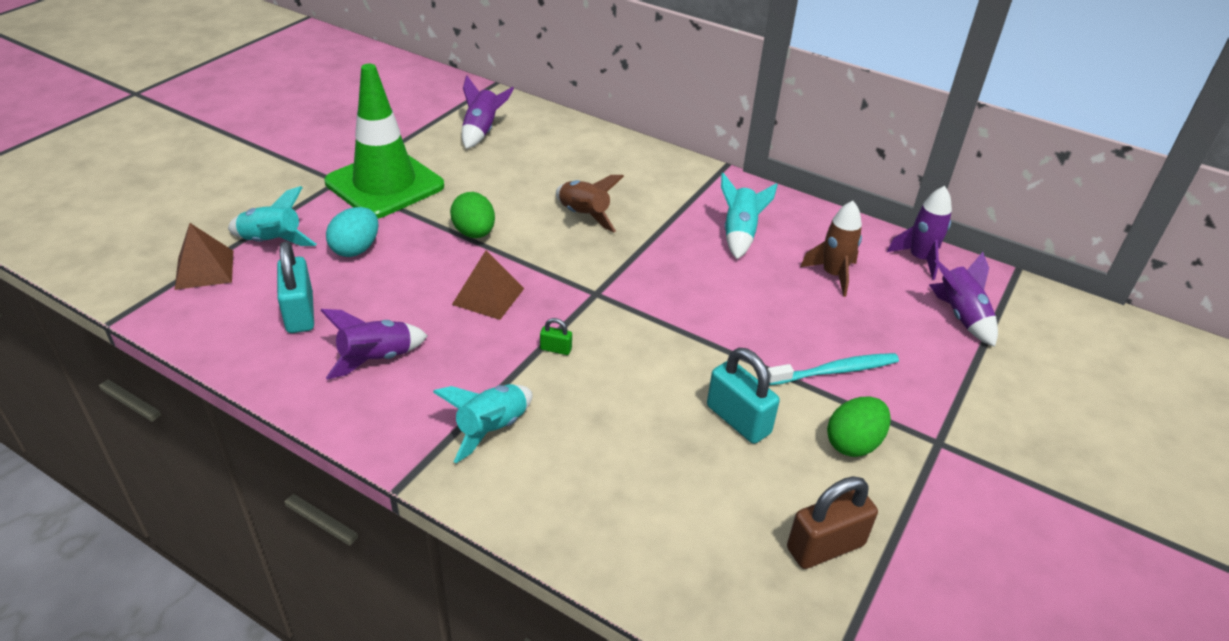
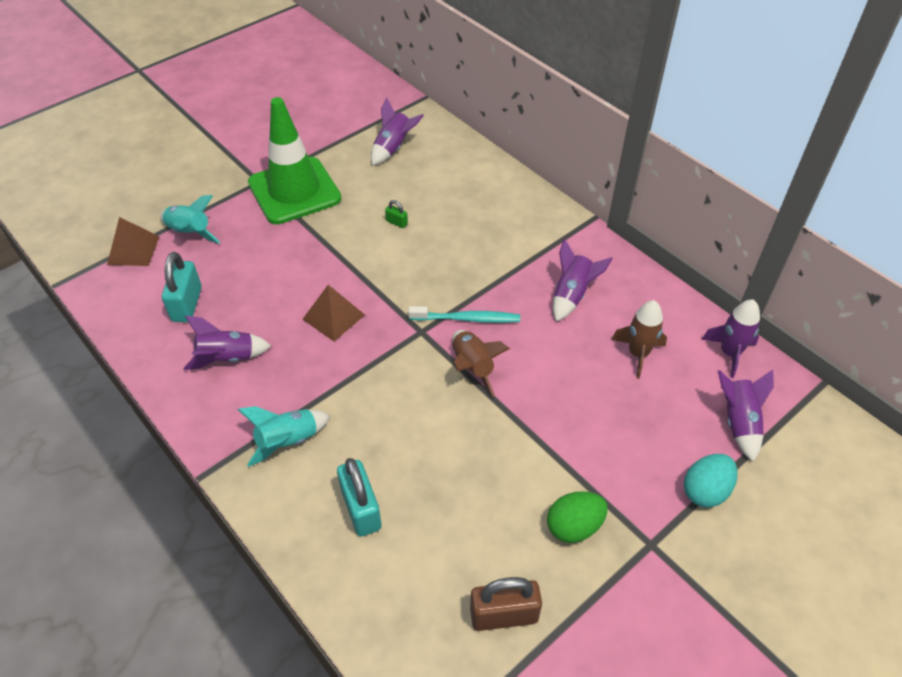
camera: 20 degrees right, 10 degrees up
(356, 249) = (249, 251): turquoise egg -> turquoise egg (705, 491)
(474, 233) = (346, 252): green egg -> none
(556, 349) = (366, 379): green padlock -> green padlock (397, 222)
(584, 215) = (443, 251): brown rocket -> brown rocket (472, 367)
(738, 420) = (486, 480): turquoise padlock -> turquoise padlock (361, 509)
(739, 234) = (572, 295): turquoise rocket -> purple rocket
(835, 371) = (592, 452): turquoise toothbrush -> turquoise toothbrush (466, 319)

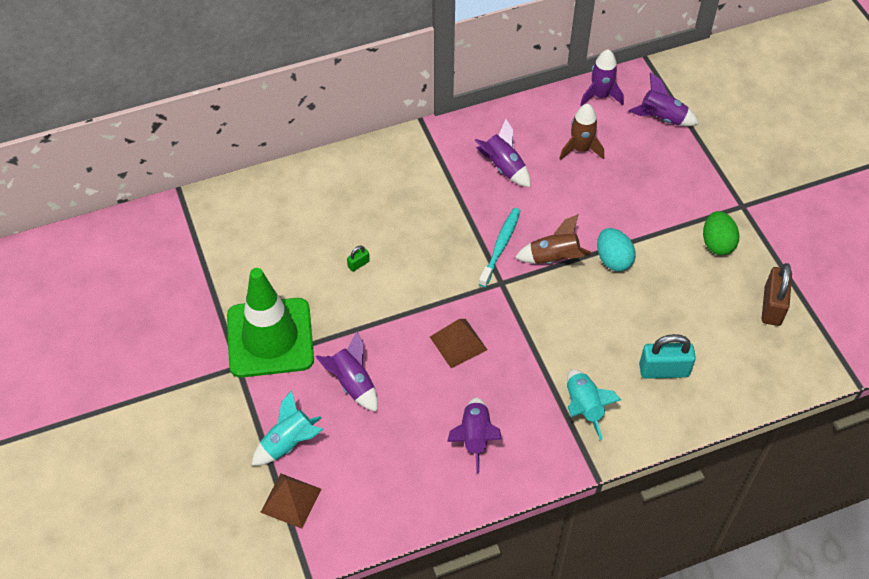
camera: 70 degrees left, 5 degrees up
(187, 304) = (392, 460): turquoise padlock -> none
(393, 148) = (247, 238): purple rocket -> purple rocket (352, 383)
(705, 491) = (711, 160): turquoise egg -> turquoise egg (613, 259)

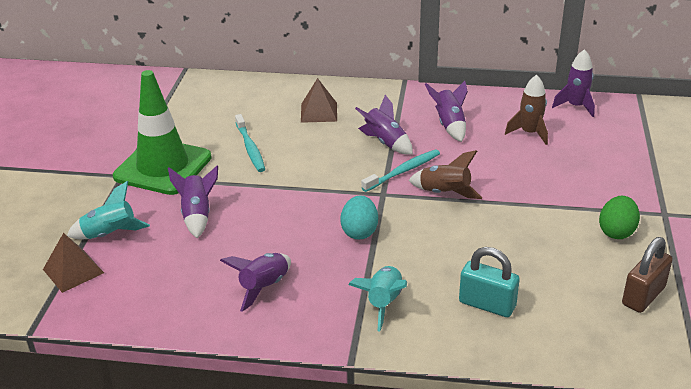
camera: 30 degrees right, 20 degrees down
(337, 276) = (250, 148): none -> turquoise toothbrush
(358, 264) = (274, 146): green padlock -> none
(458, 343) = (309, 220): brown pyramid -> brown pyramid (319, 112)
(613, 259) = (500, 211): turquoise egg -> turquoise egg (359, 232)
(662, 118) = (625, 134): purple rocket -> purple rocket (385, 142)

